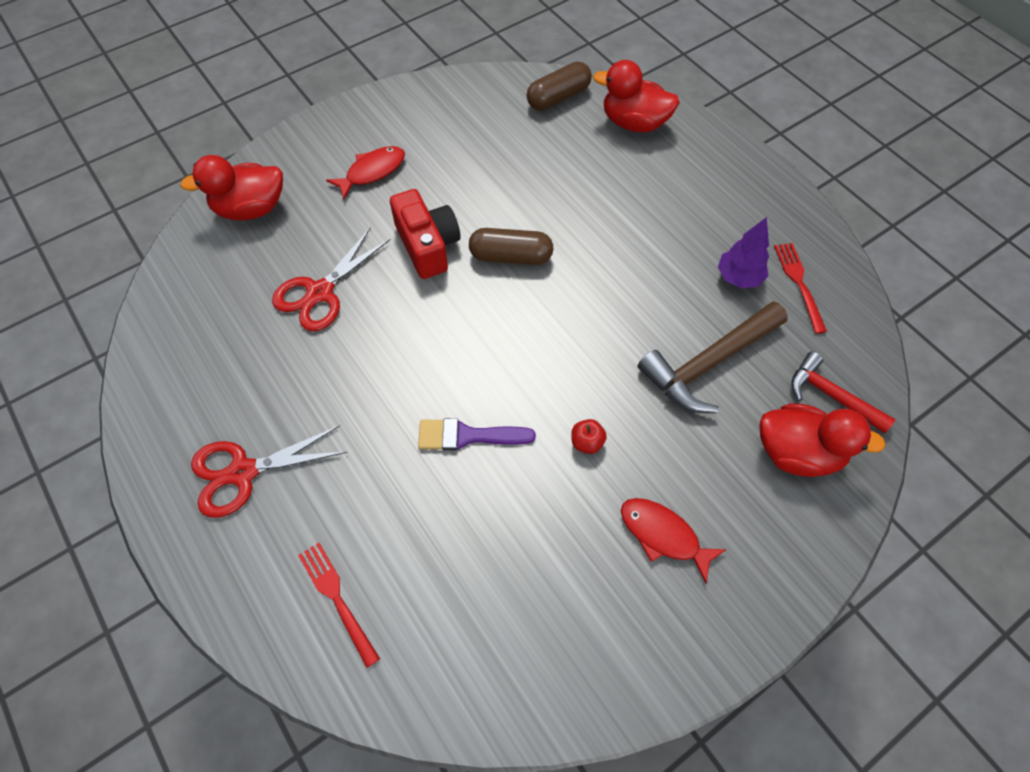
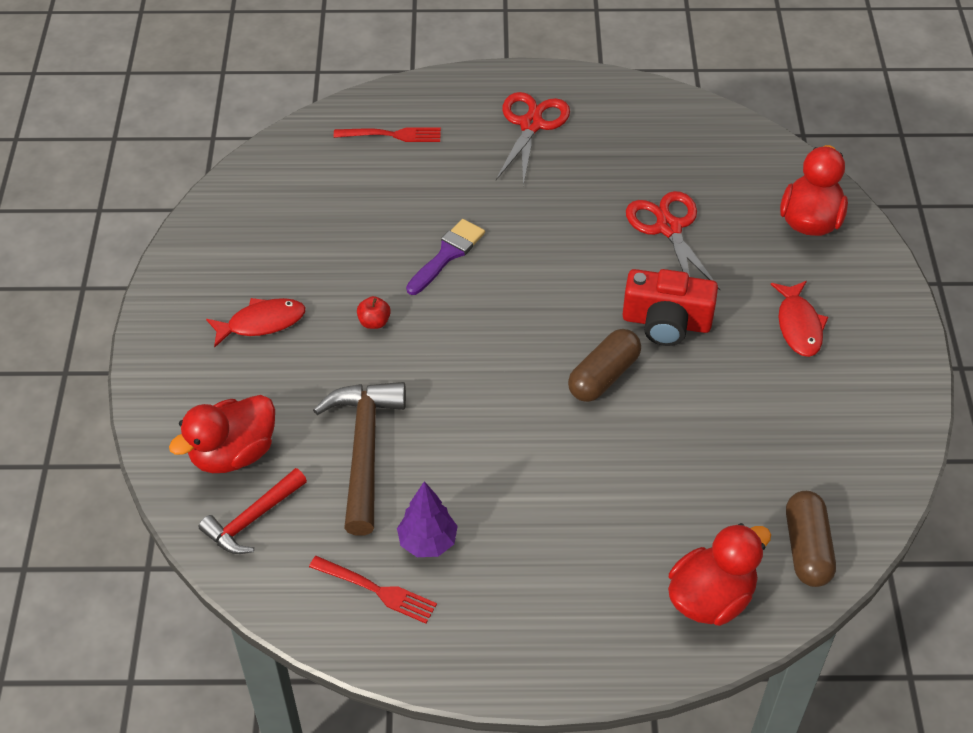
camera: 125 degrees right, 10 degrees down
(831, 395) = (252, 519): red hammer -> red hammer turned 150 degrees clockwise

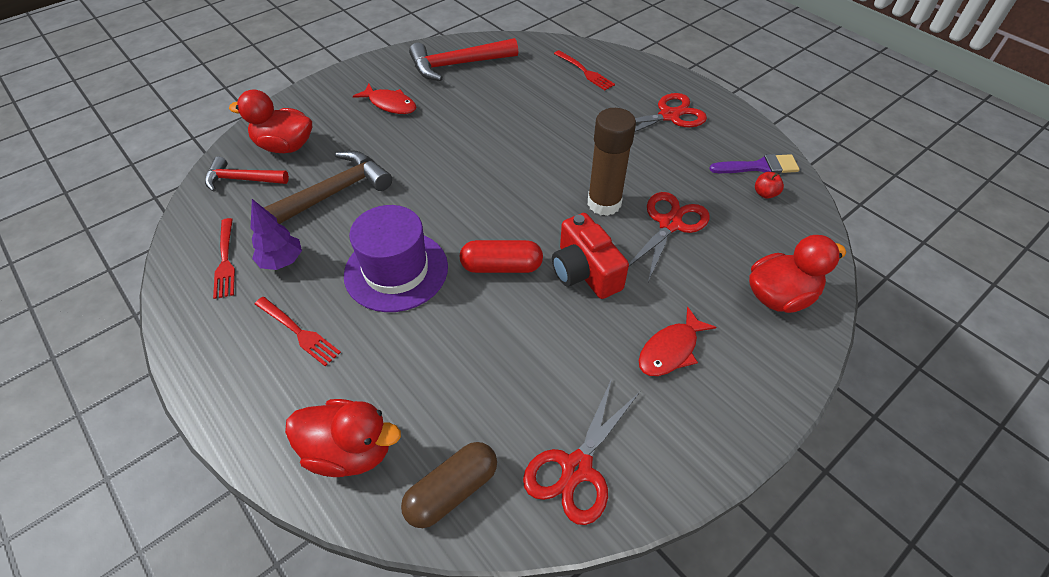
camera: 50 degrees right, 0 degrees up
(256, 225) = (457, 65): none -> red hammer
(374, 322) = (436, 143): red apple -> red apple (765, 193)
(447, 254) = (521, 141): purple brush -> purple brush (759, 167)
(531, 456) = (396, 271): none -> purple hat
(539, 572) = (298, 332): none -> red fork
(598, 253) = (604, 203): none -> brown glue stick
(603, 376) = (501, 267): brown capsule -> red capsule
(852, 457) = (576, 468): none -> red scissors

